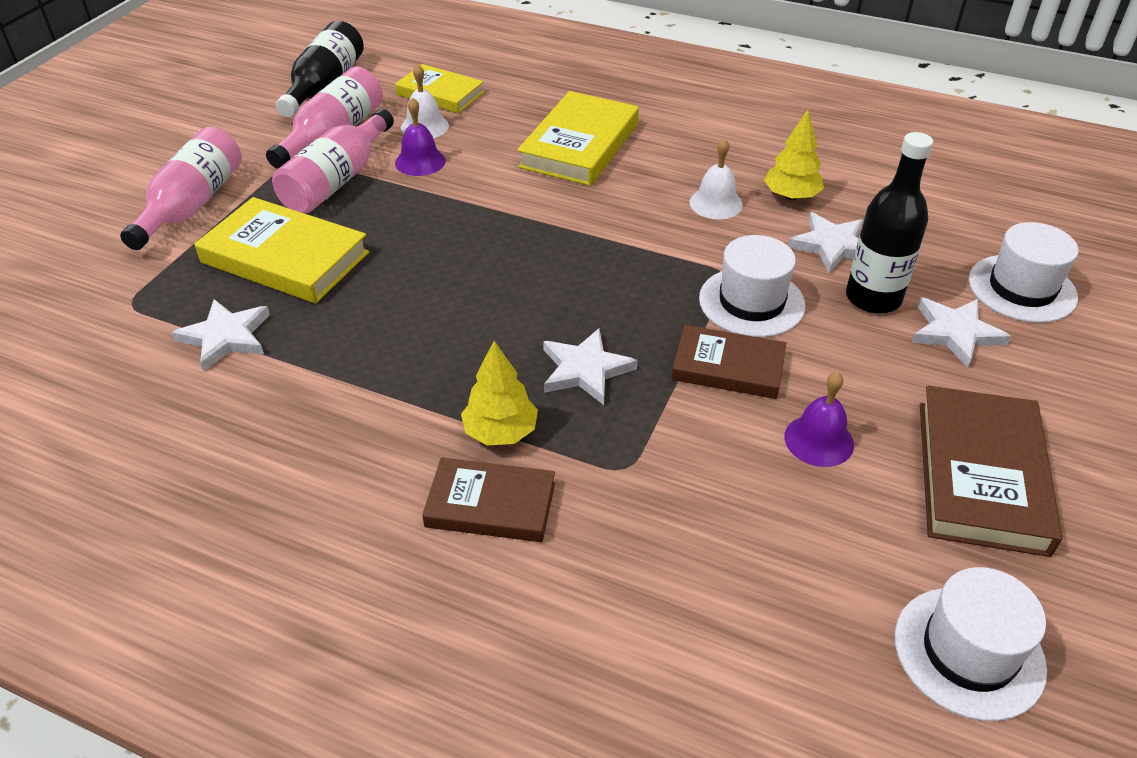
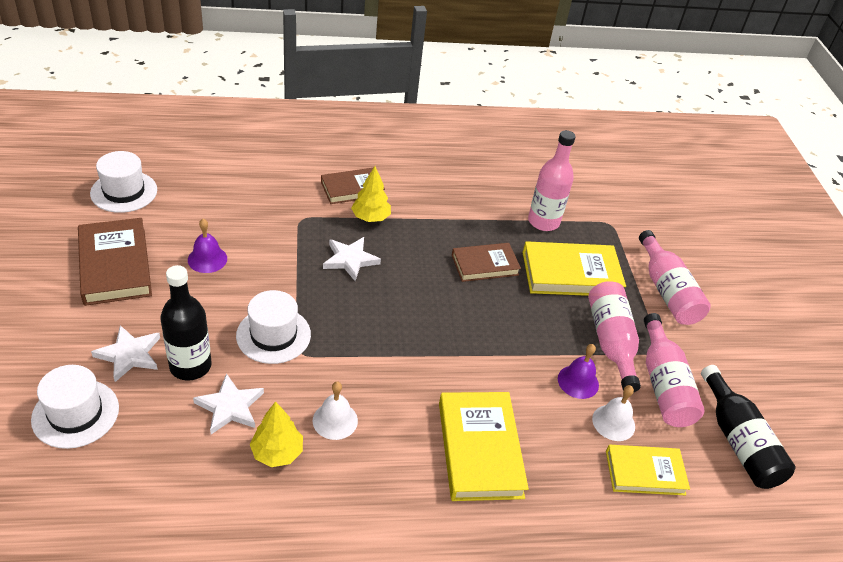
camera: 145 degrees right, 0 degrees up
(226, 337) = (543, 222): white star -> pink bottle
(728, 367) = (271, 285): brown book -> brown book (485, 265)

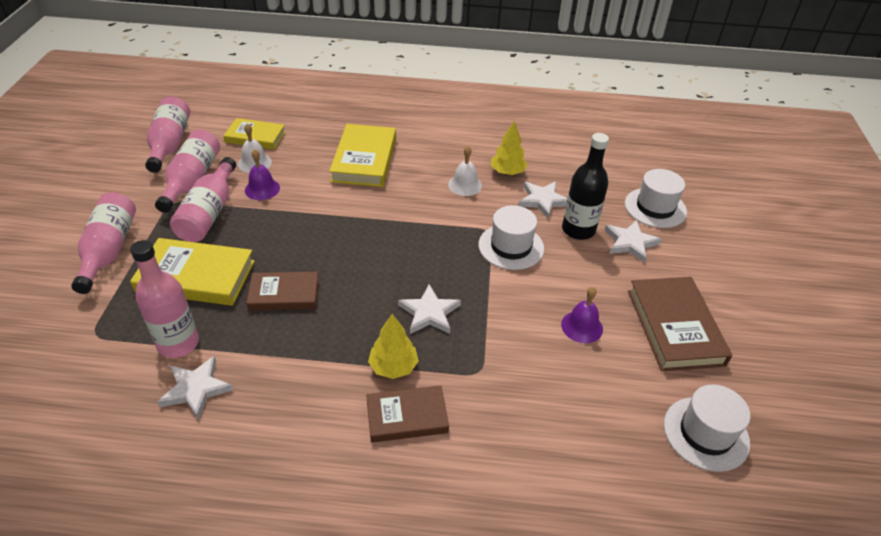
camera: 165 degrees left, 0 degrees up
(508, 195) = (196, 389): none -> white star
(738, 441) = (170, 144): black bottle -> pink bottle

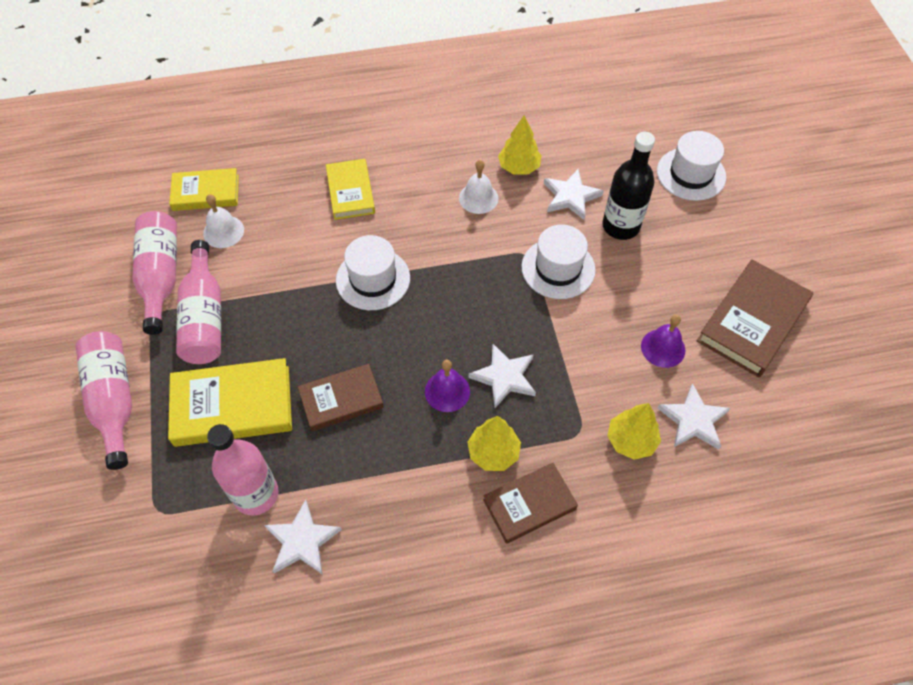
camera: 15 degrees left, 15 degrees up
(170, 144) = (105, 231): pink bottle -> none
(262, 189) = (250, 266): purple bell -> purple bell (447, 391)
(364, 159) = (350, 192): yellow book -> yellow book, size x0.65
(523, 391) = (631, 440): none -> yellow tree
(630, 243) = (679, 228): white star -> white star (693, 420)
(675, 327) = (752, 321): brown book -> brown book turned 60 degrees clockwise
(706, 433) = (813, 434): white hat -> white hat (373, 279)

